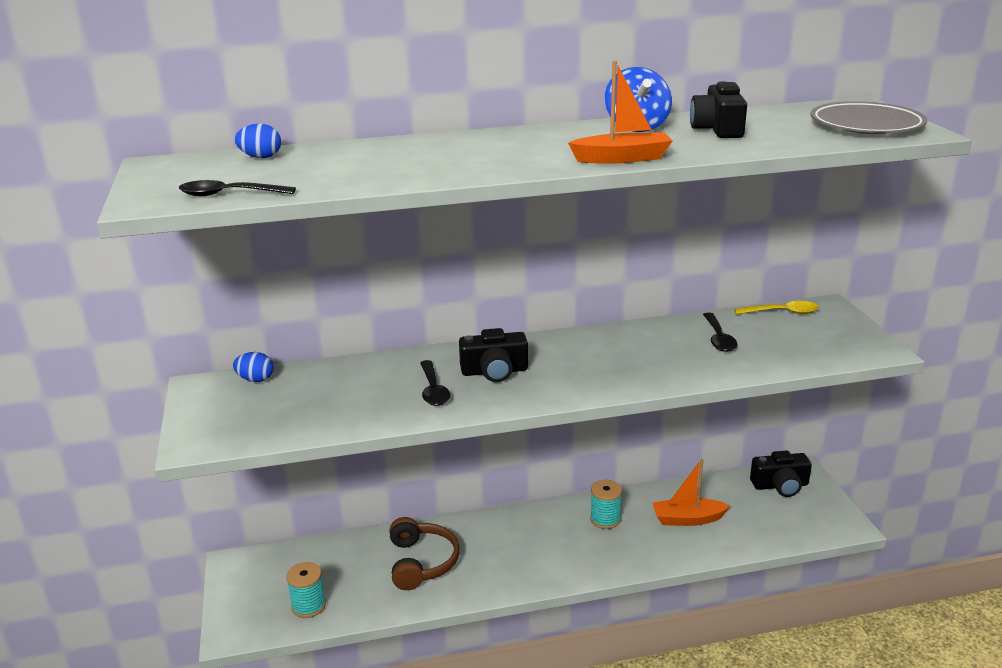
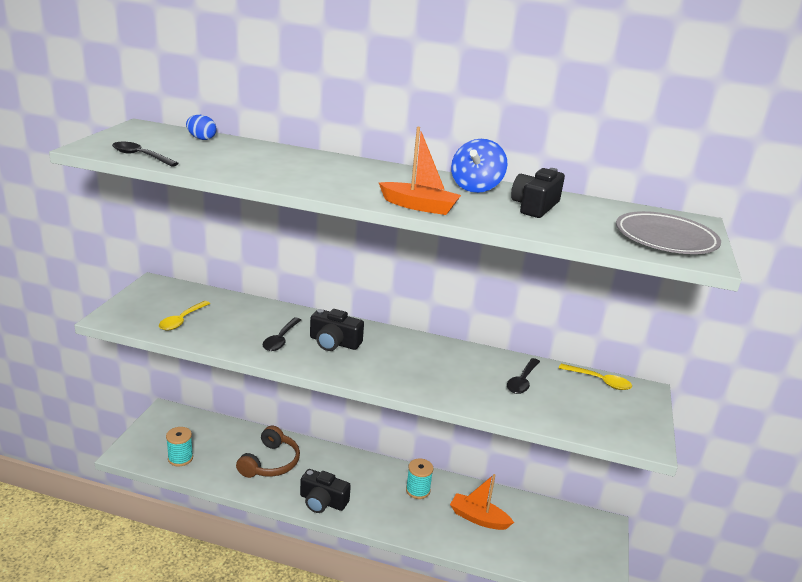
camera: 25 degrees right, 0 degrees up
(255, 380) = (188, 291): blue egg -> none
(291, 413) = (182, 320): none -> yellow spoon
(780, 485) = (577, 527): black camera -> black camera (322, 501)

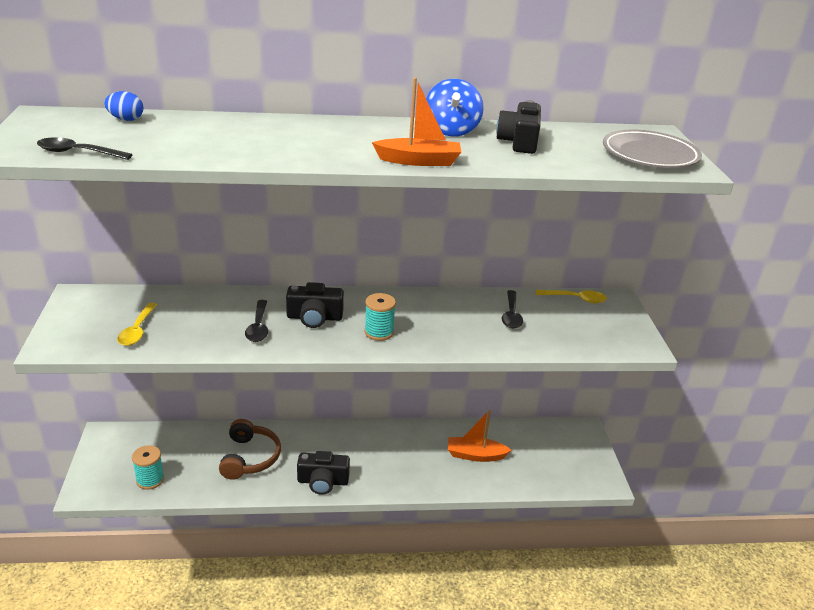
camera: 20 degrees left, 5 degrees up
(418, 490) = (408, 445): turquoise spool -> turquoise spool (379, 332)

